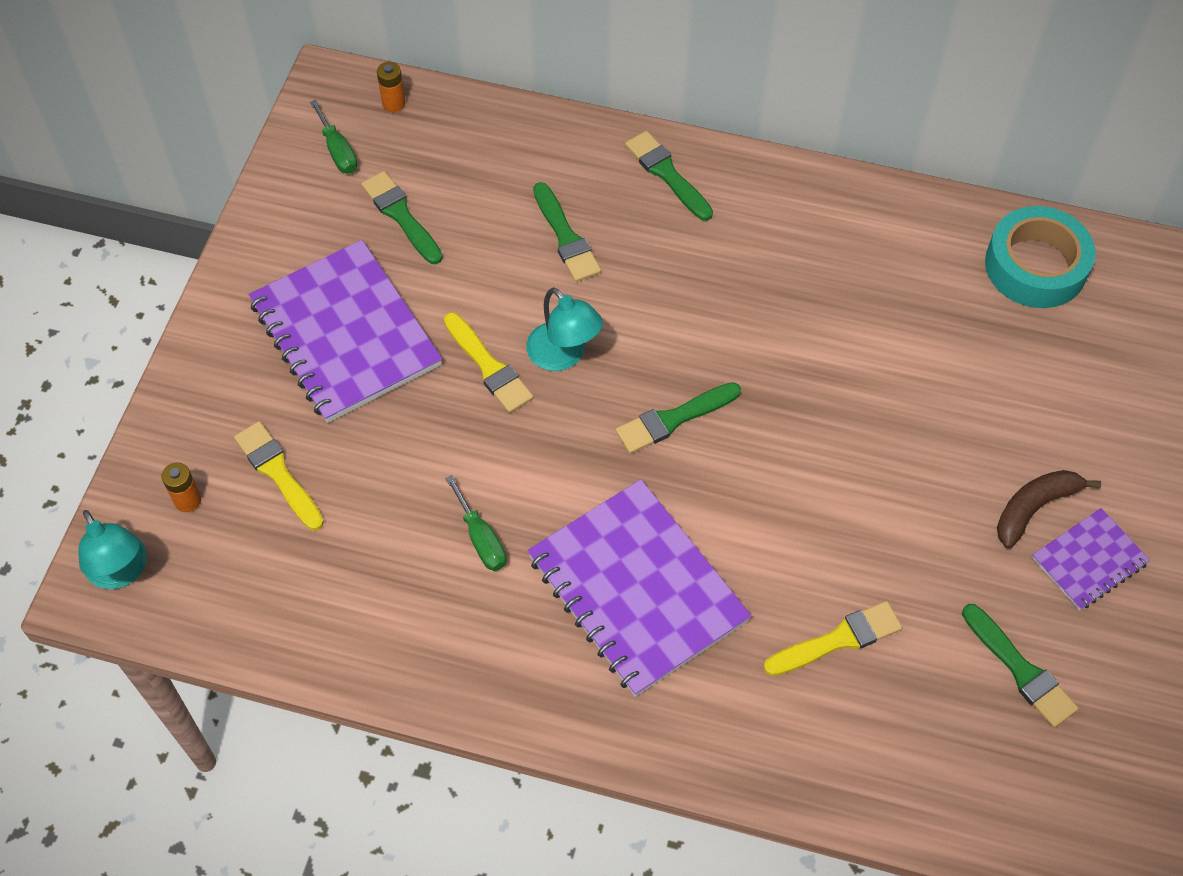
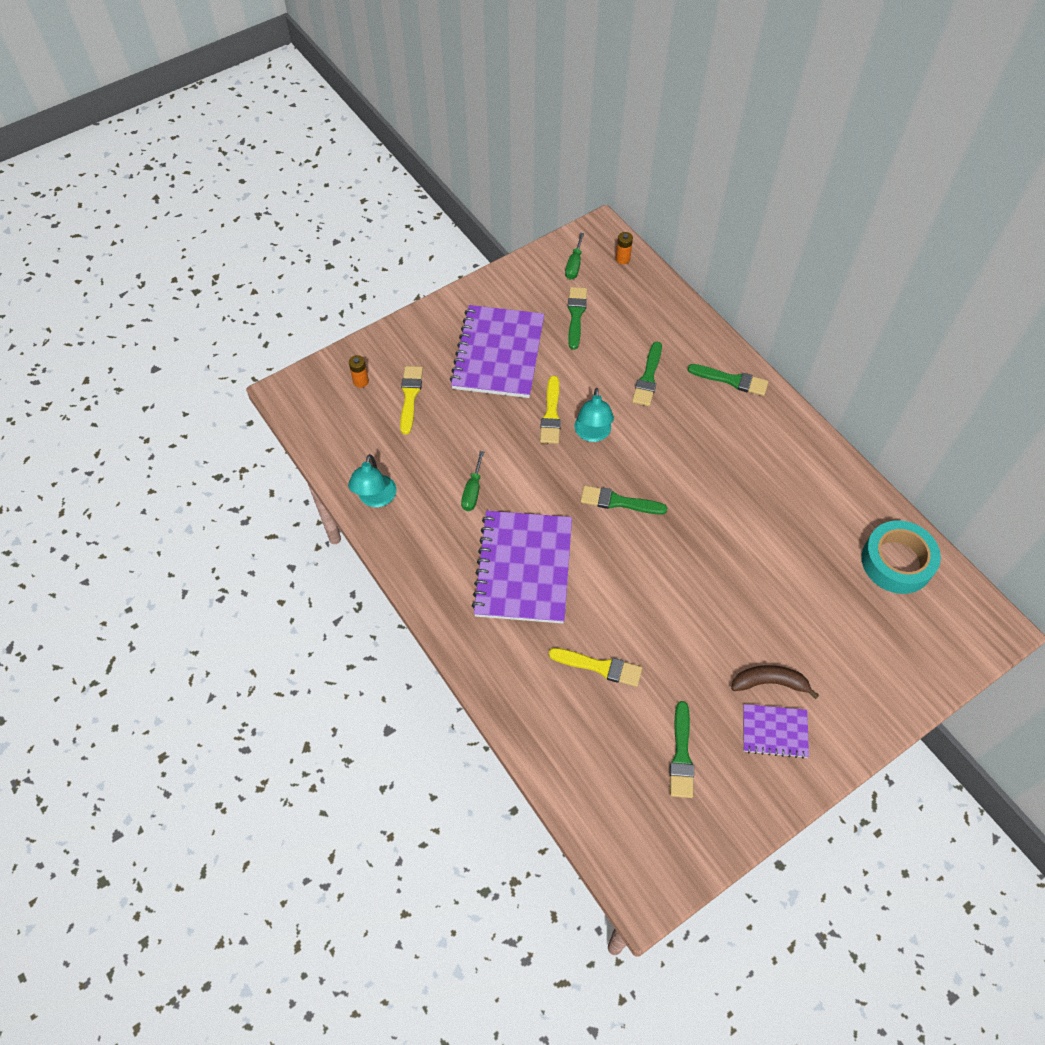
camera: 40 degrees right, 0 degrees up
(121, 572) = (305, 393): turquoise lamp -> turquoise lamp (375, 499)
(667, 174) = (731, 380): green brush -> green brush turned 105 degrees clockwise

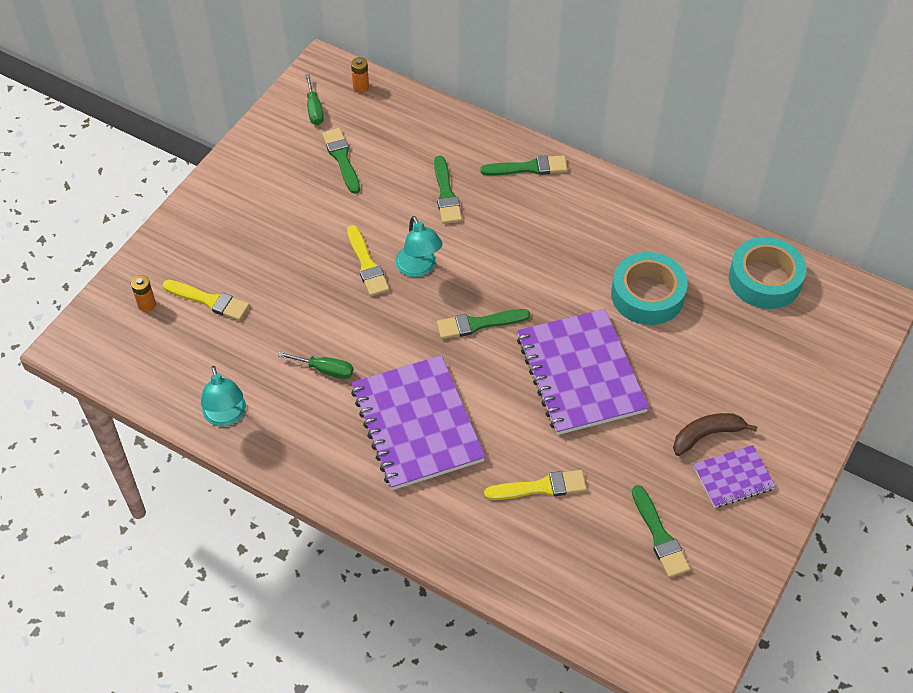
camera: 25 degrees left, 5 degrees down
(410, 396) = (209, 300): yellow brush -> yellow brush turned 135 degrees clockwise
(472, 491) = (325, 370): green screwdriver -> green screwdriver turned 60 degrees counterclockwise
(498, 354) = (281, 224): purple notebook -> purple notebook (580, 374)
(780, 534) = (647, 295): none -> turquoise tape

